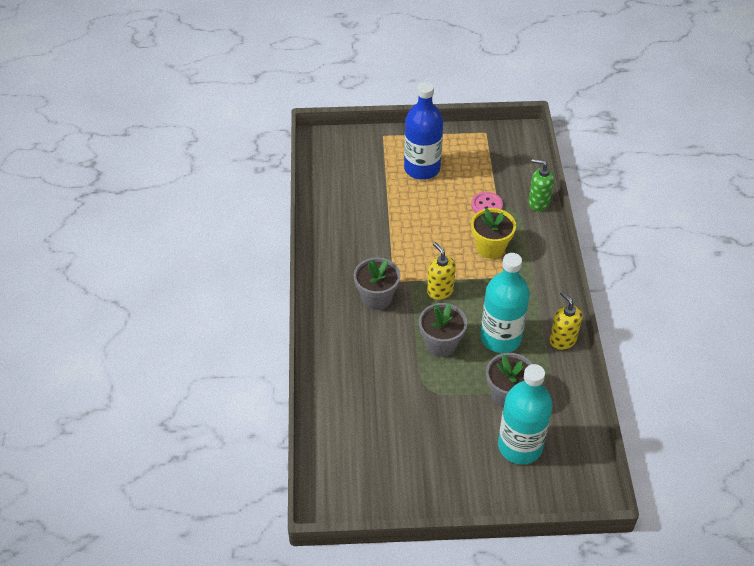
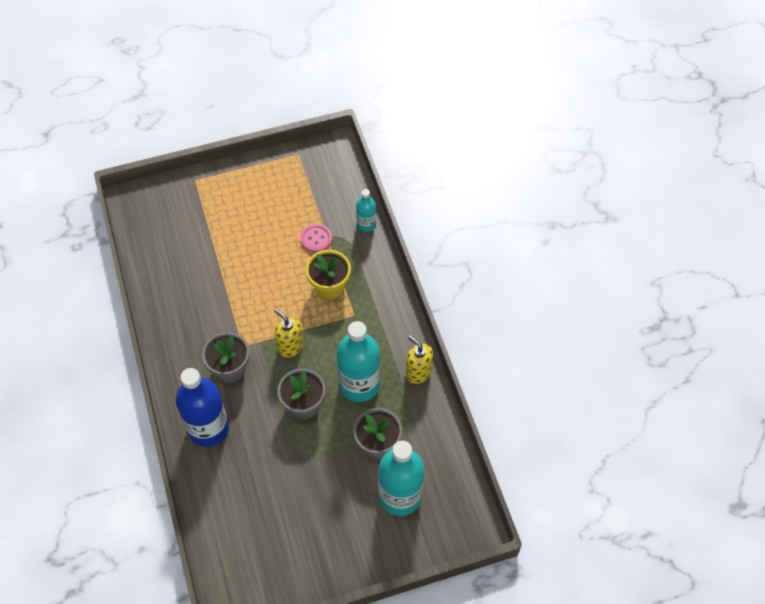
camera: 15 degrees left, 10 degrees up
(422, 168) = (243, 210): blue bottle -> blue bottle (208, 428)
(538, 202) = (366, 224): green soap dispenser -> turquoise bottle

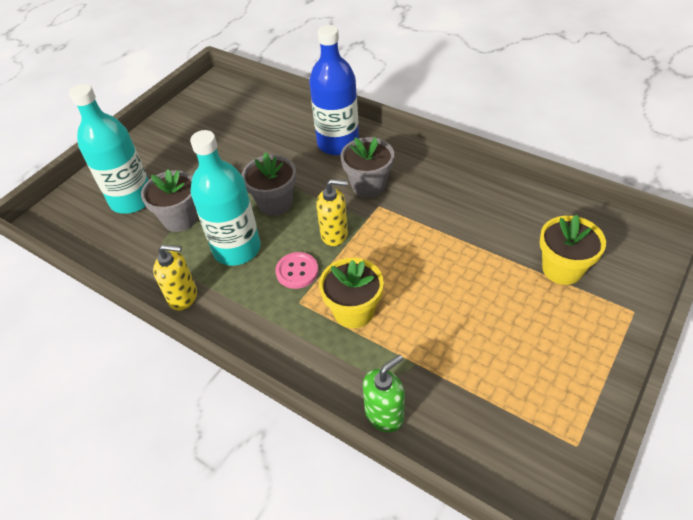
camera: 145 degrees right, 10 degrees down
(196, 224) = (562, 269): none -> yellow flower pot
(316, 239) = (423, 350): pink button -> pink button (297, 271)
(366, 224) = (384, 414): turquoise bottle -> green soap dispenser

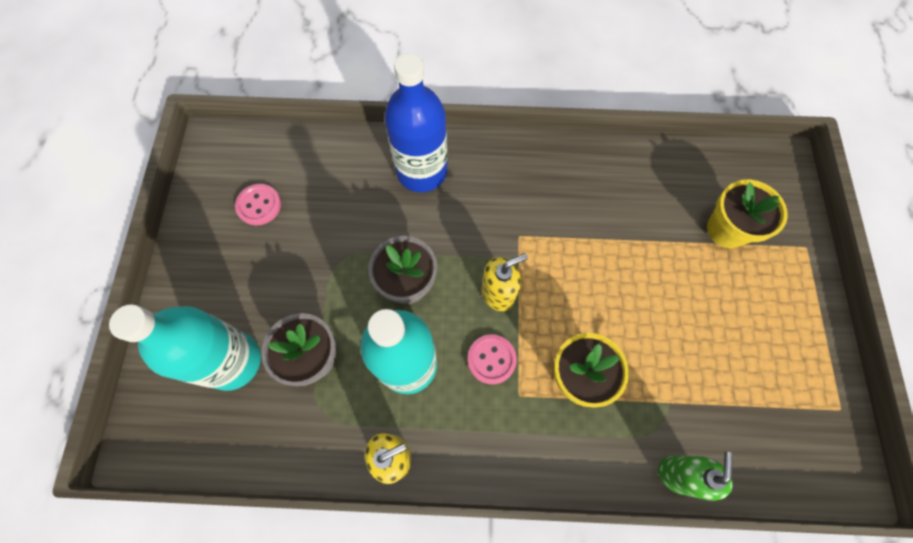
camera: 35 degrees left, 20 degrees up
(216, 124) = (259, 205): none -> pink button
(368, 185) = (491, 214): grey flower pot -> none

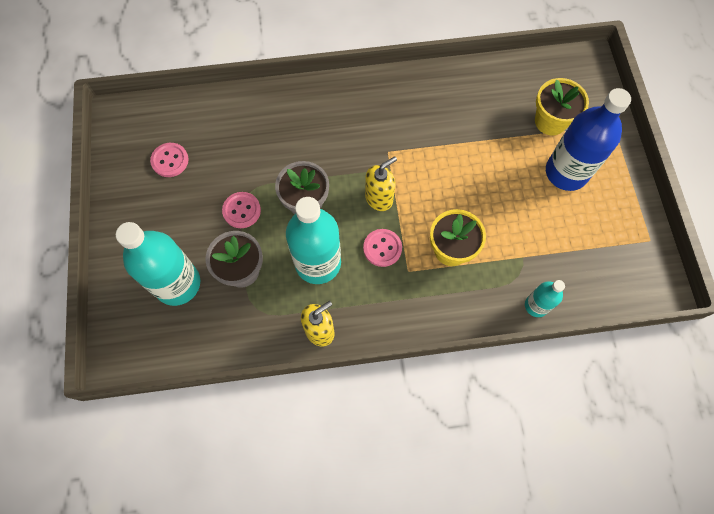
camera: 10 degrees left, 0 degrees up
(329, 281) = (242, 210): none -> pink button
(422, 171) = (299, 113): blue bottle -> blue bottle (566, 172)
(678, 474) = (536, 305): green soap dispenser -> turquoise bottle

